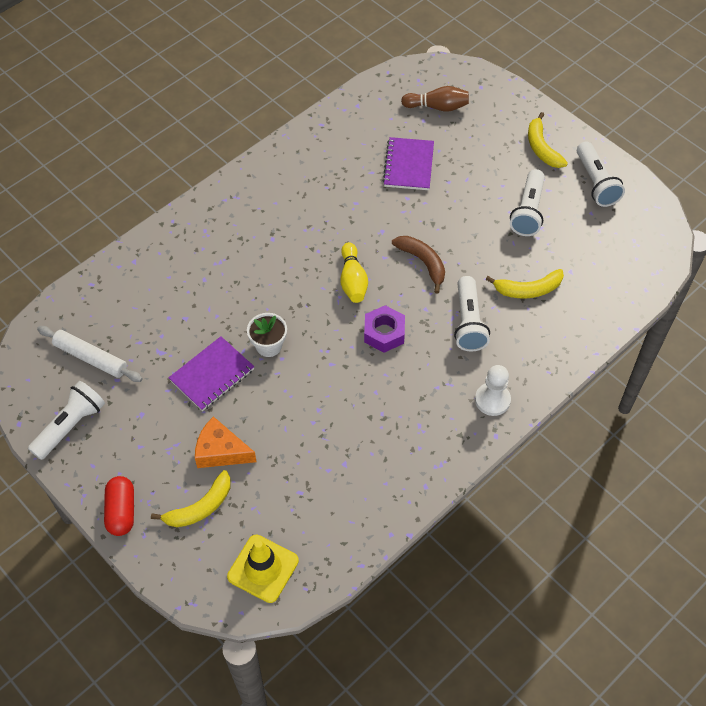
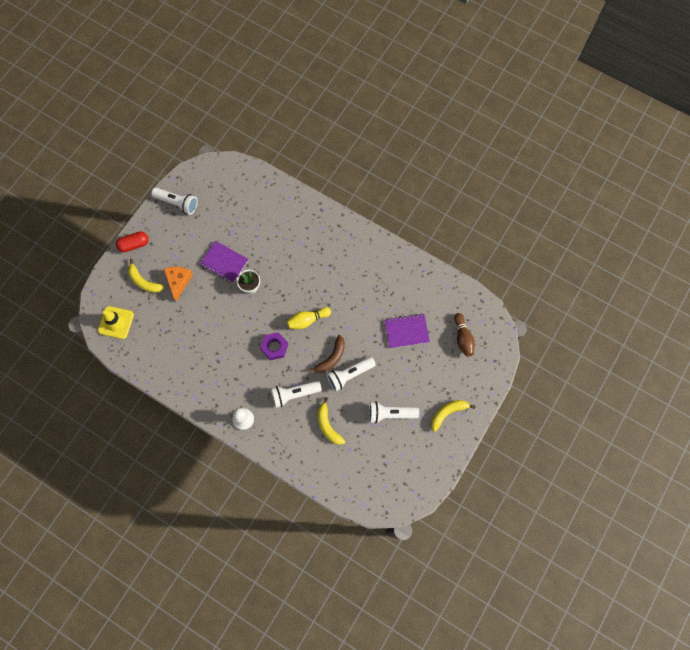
camera: 75 degrees right, 15 degrees up
(91, 358) = (220, 198): white rolling pin -> none
(596, 183) = (427, 454): white flashlight -> white flashlight (349, 375)

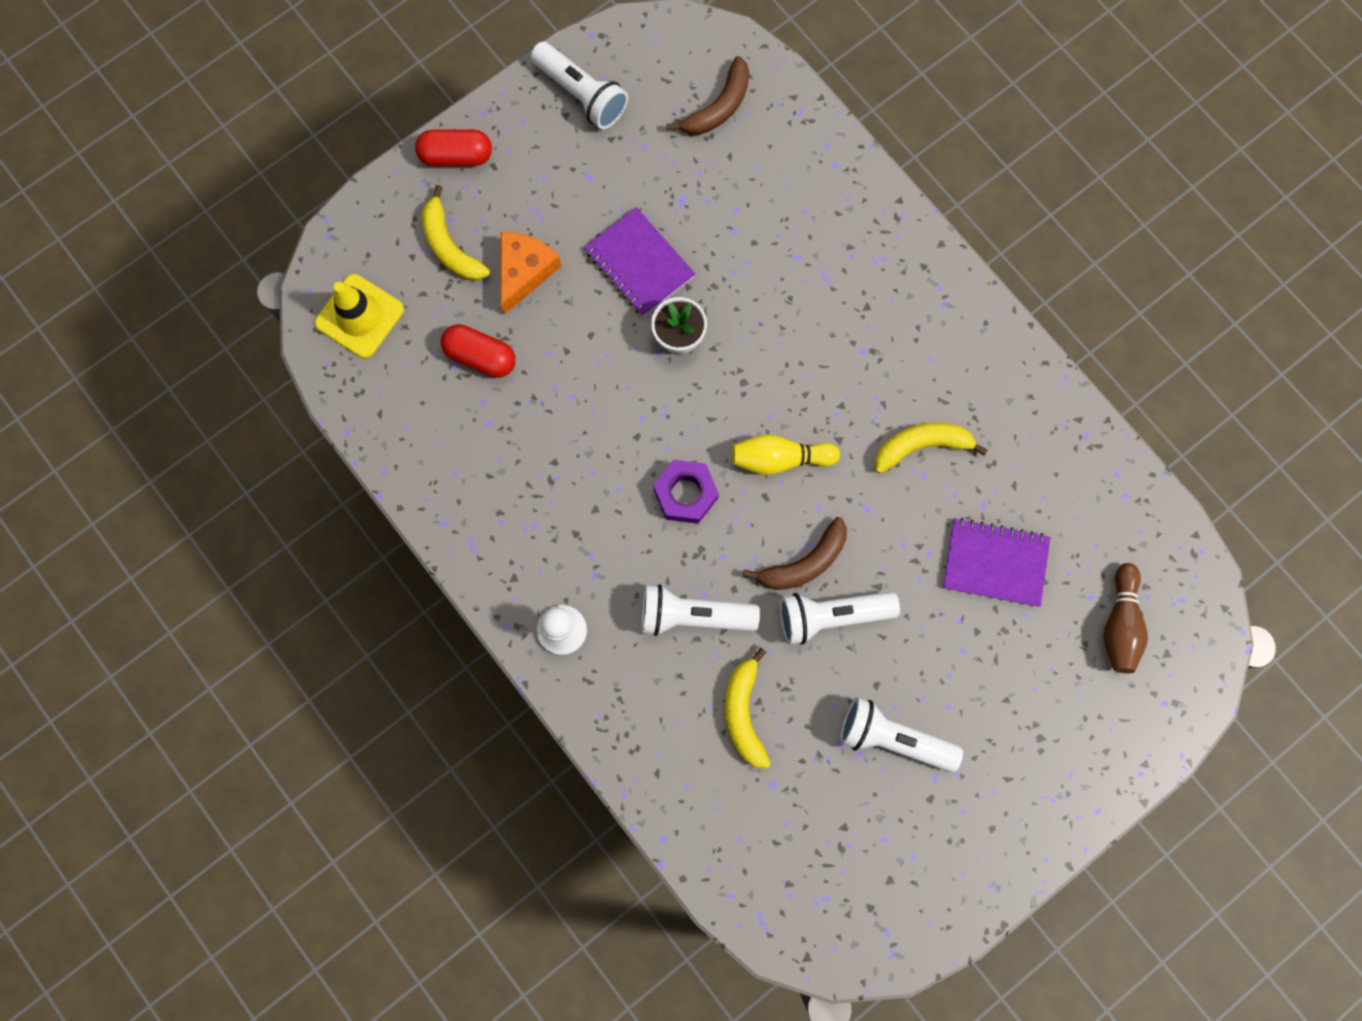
camera: 20 degrees right, 5 degrees up
(172, 321) = (481, 356): none -> red capsule
(235, 190) = (718, 107): none -> brown banana
(447, 413) = (1024, 784): yellow banana -> yellow banana (921, 446)

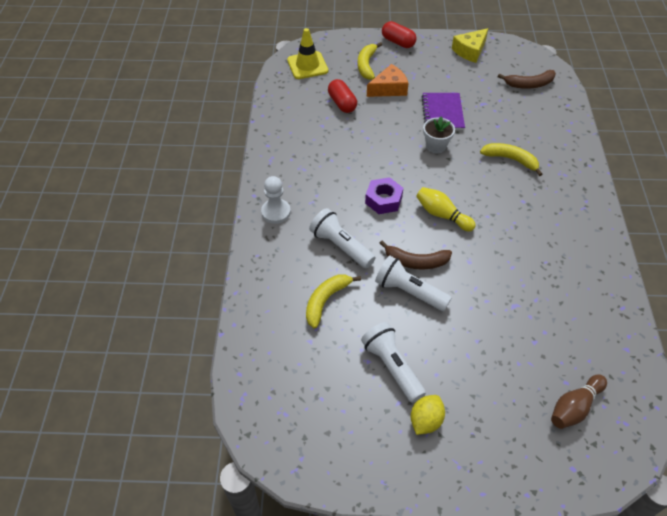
camera: 40 degrees right, 25 degrees down
(581, 94) = (470, 51): white flashlight -> yellow cheese
(921, 446) = (521, 254): yellow banana -> yellow banana (510, 159)
(980, 775) = (425, 421): none -> yellow lemon
(995, 563) = (520, 328): purple notebook -> none

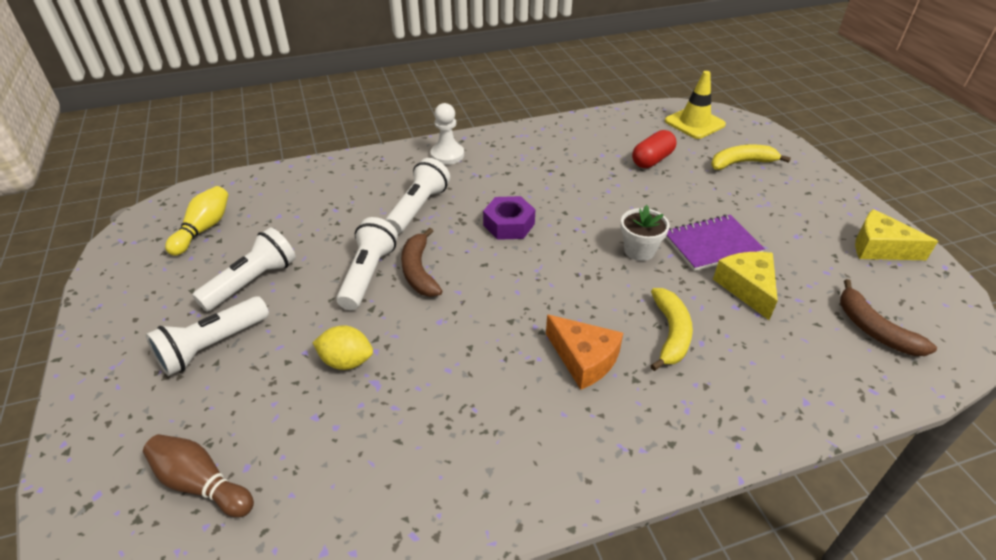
camera: 70 degrees right, 10 degrees down
(326, 301) = (335, 214): yellow banana -> none
(389, 89) = (714, 189): orange cheese -> orange cheese (584, 359)
(398, 42) = (817, 178): red capsule -> none
(425, 421) = (177, 324): yellow lemon -> yellow lemon (346, 361)
(442, 215) = (511, 280): yellow bowling pin -> yellow bowling pin (203, 229)
(456, 397) = (212, 346): none -> white flashlight
(484, 115) = (747, 288): none -> yellow cheese

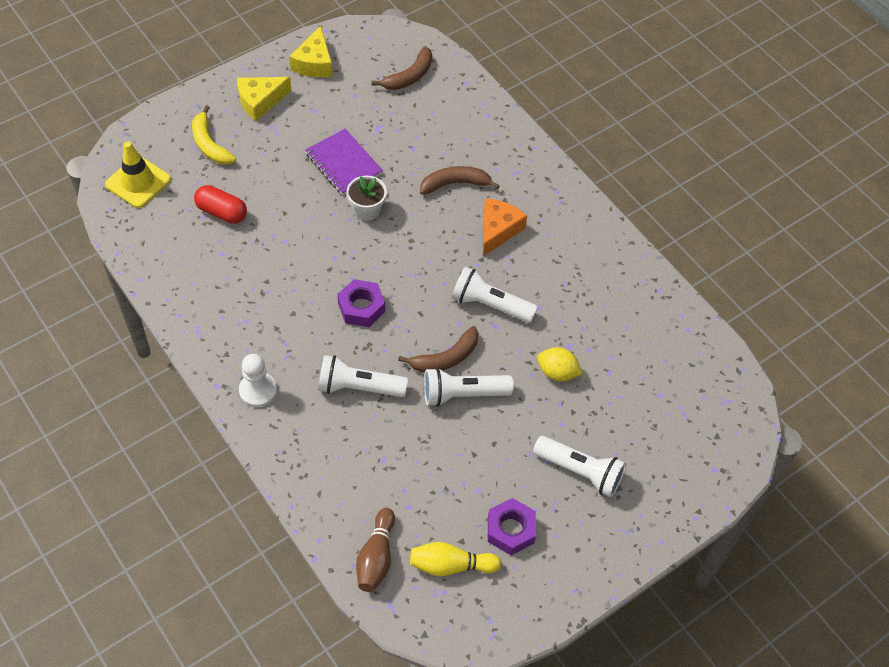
camera: 110 degrees left, 15 degrees up
(199, 274) = (510, 530): none -> purple nut
(201, 484) = (681, 413): brown bowling pin -> brown bowling pin (376, 557)
(252, 282) = (504, 480): white flashlight -> white flashlight (490, 304)
(346, 361) = (557, 372): yellow lemon -> yellow lemon turned 60 degrees counterclockwise
(670, 333) = (455, 184): yellow banana -> brown banana
(747, 288) = (390, 142): yellow cheese -> yellow cheese (260, 101)

